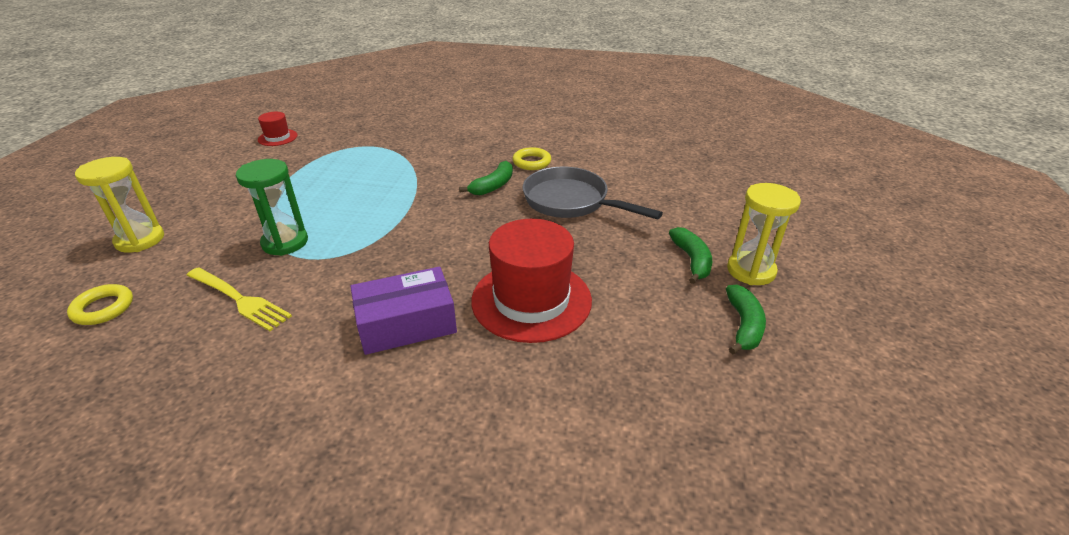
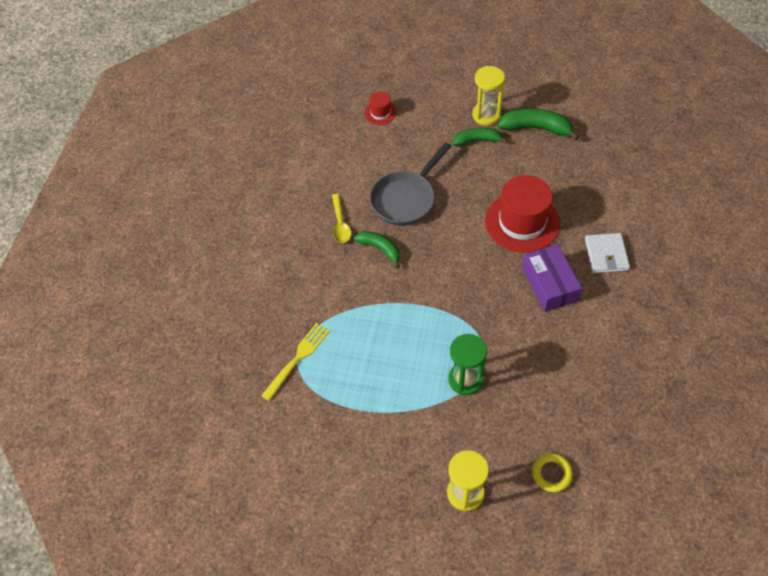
camera: 85 degrees left, 20 degrees up
(239, 299) = (534, 387): yellow fork -> yellow fork (297, 359)
(277, 137) = (270, 448): red hat -> red hat (380, 113)
(452, 401) = (606, 255): none -> white wallet
(531, 162) = (340, 224): yellow ring -> yellow spoon
(743, 325) = (536, 128): green banana -> green banana, size x1.51

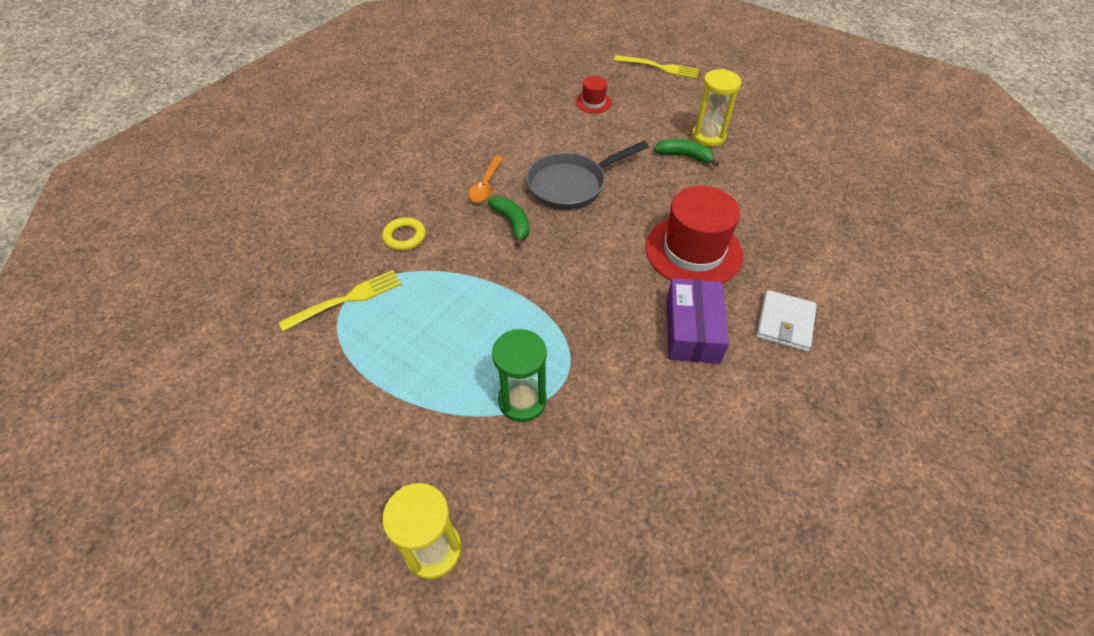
camera: 20 degrees right, 5 degrees down
(340, 224) = (486, 185): yellow spoon -> orange spoon
(415, 57) = (659, 67): none -> yellow fork
(536, 128) = (759, 165): green banana -> none
(551, 474) = (566, 579): yellow ring -> yellow ring (404, 237)

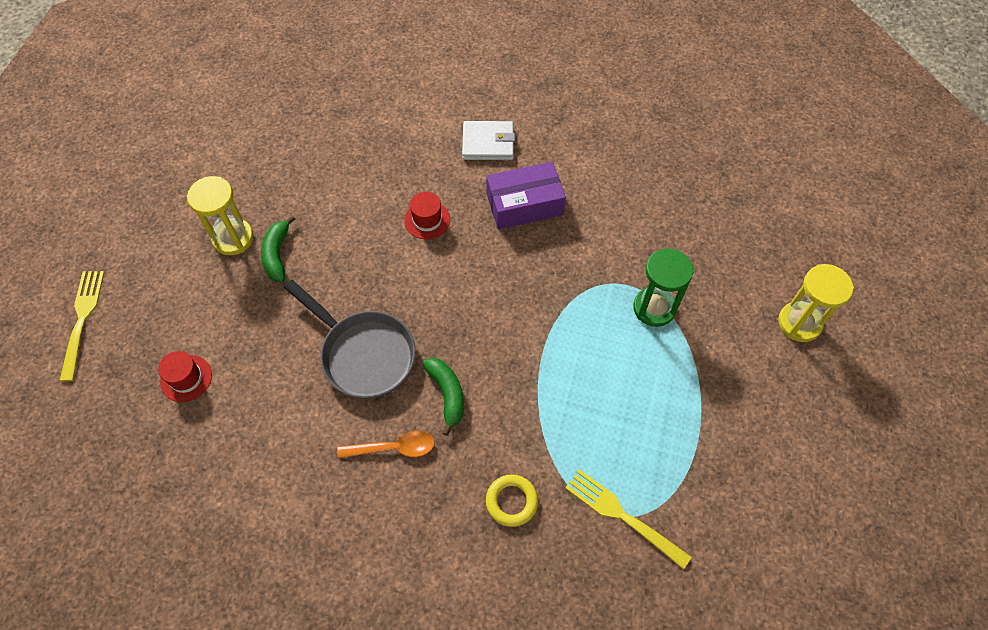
camera: 110 degrees left, 10 degrees up
(512, 223) = (447, 394): green banana -> green banana turned 120 degrees clockwise
(693, 251) = (427, 220): red hat -> red hat, size x0.47

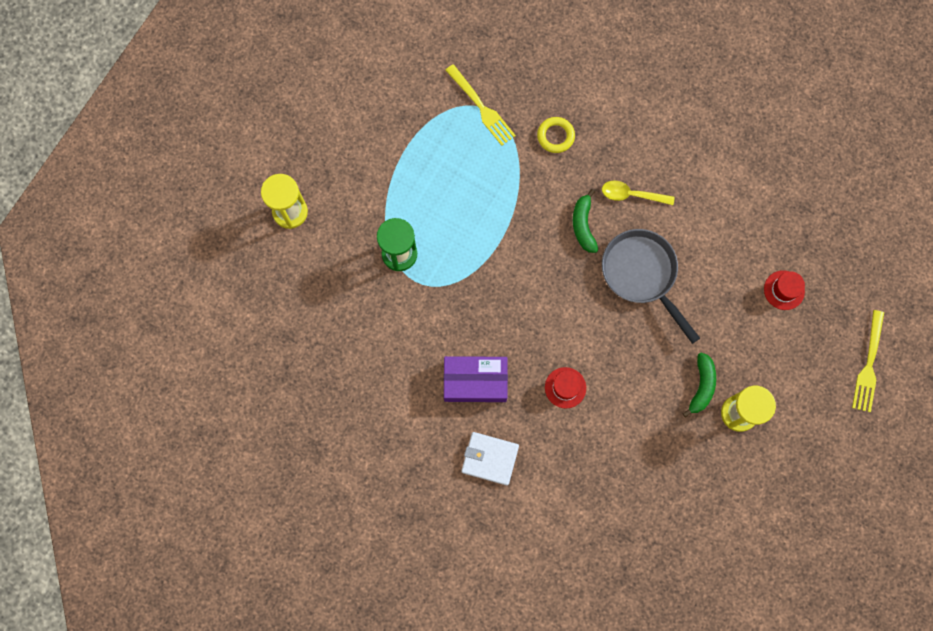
camera: 165 degrees left, 15 degrees up
(393, 448) = (632, 195): orange spoon -> yellow spoon

